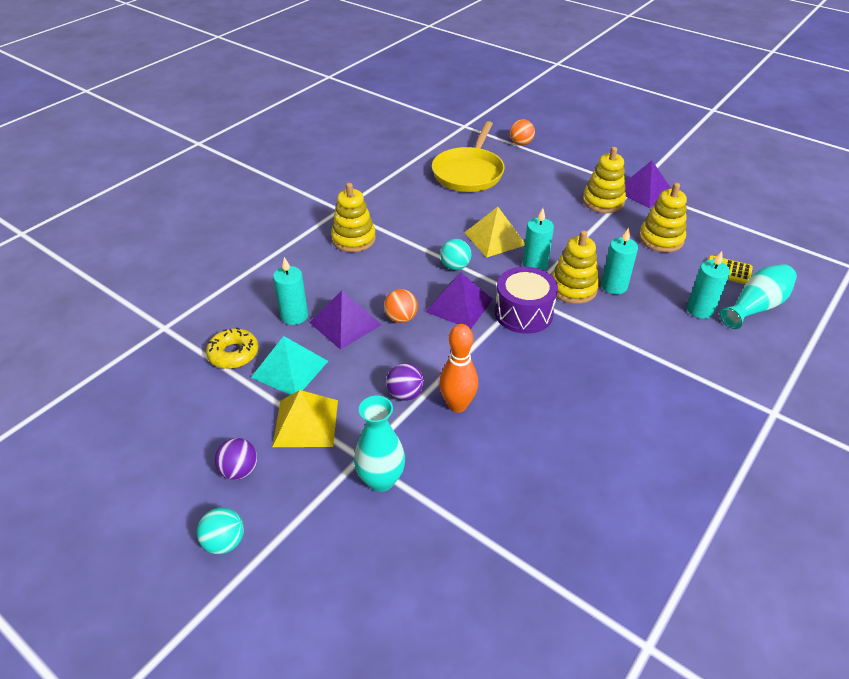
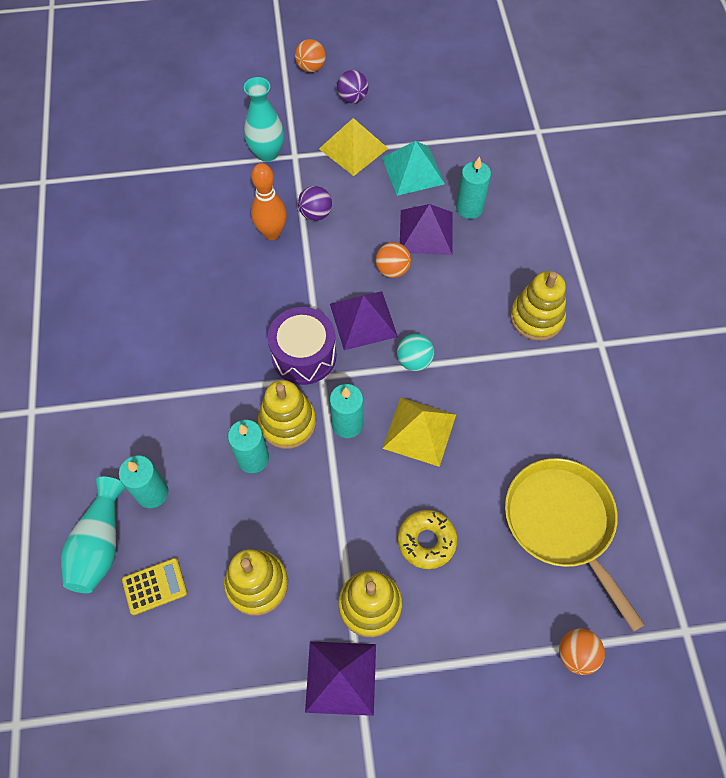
camera: 135 degrees right, 20 degrees up
(224, 542) = (311, 68): turquoise ball -> orange ball
(233, 354) = (464, 151): yellow donut -> yellow donut (426, 541)

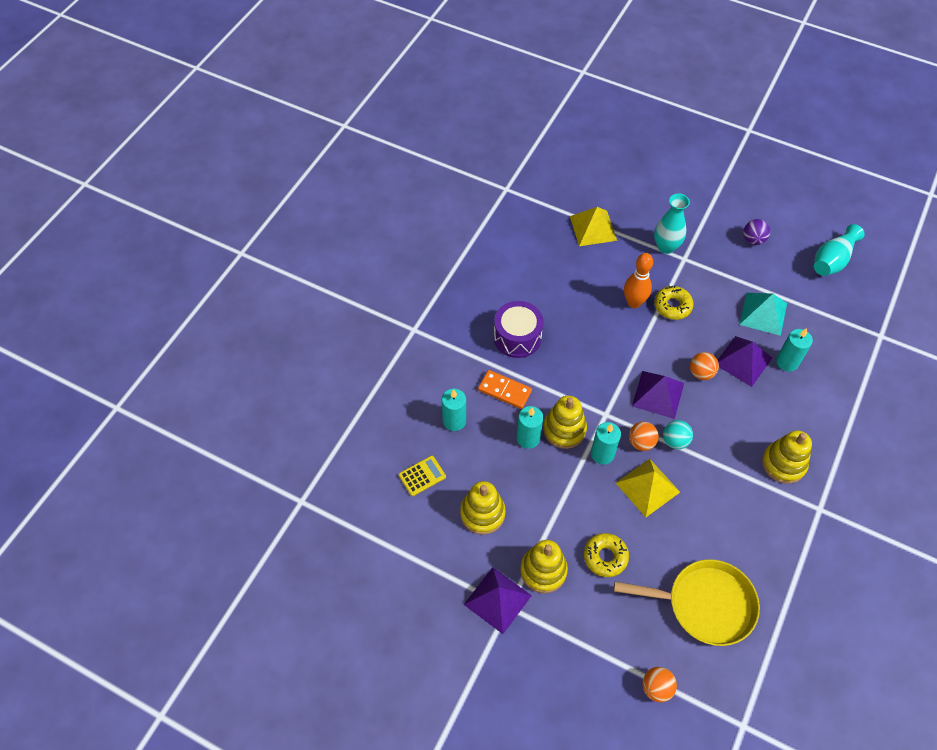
camera: 35 degrees right, 5 degrees down
(100, 545) = (405, 432): turquoise vase -> turquoise vase (832, 260)
(154, 586) = (422, 476): yellow calculator -> yellow calculator turned 45 degrees counterclockwise
(190, 419) = (504, 390): none -> orange domino
(304, 355) = (602, 394): purple drum -> purple drum (517, 337)
(311, 68) = (737, 202): orange ball -> orange ball (641, 442)
(315, 214) = (672, 306): purple ball -> yellow donut
(353, 148) = (730, 275): yellow pyramid -> yellow pyramid (593, 228)
(562, 523) = (705, 604): yellow pan -> yellow pan turned 90 degrees clockwise

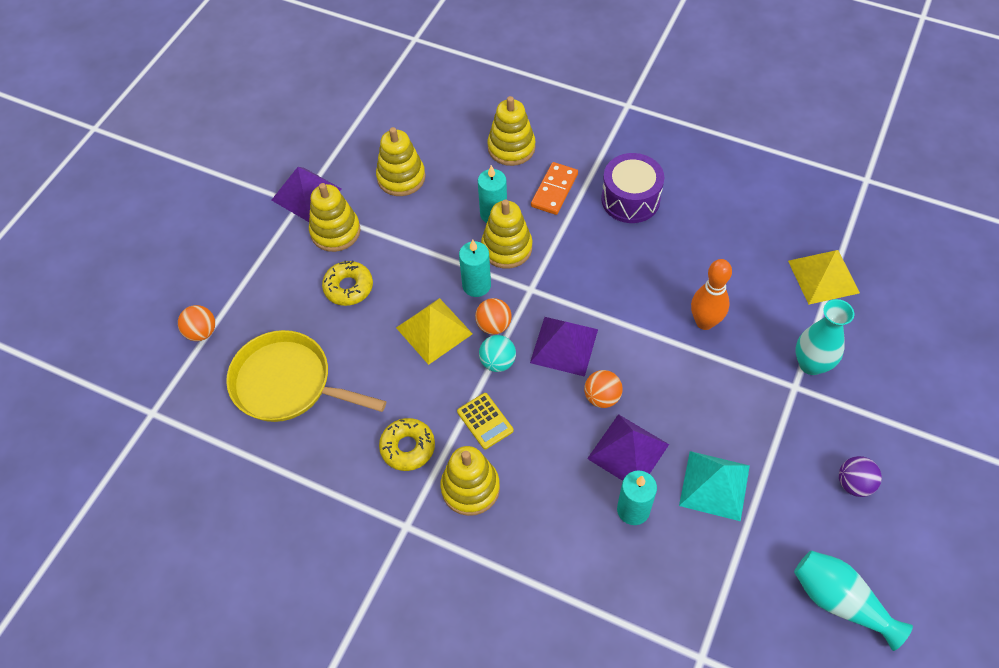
camera: 90 degrees right, 0 degrees up
(422, 476) = (444, 125): yellow calculator -> yellow calculator (485, 421)
(454, 421) = (511, 147): turquoise candle -> yellow stacking toy
(672, 306) = (707, 368): yellow donut -> yellow donut (408, 447)
(705, 604) = (288, 383): yellow pan -> yellow pan turned 105 degrees clockwise

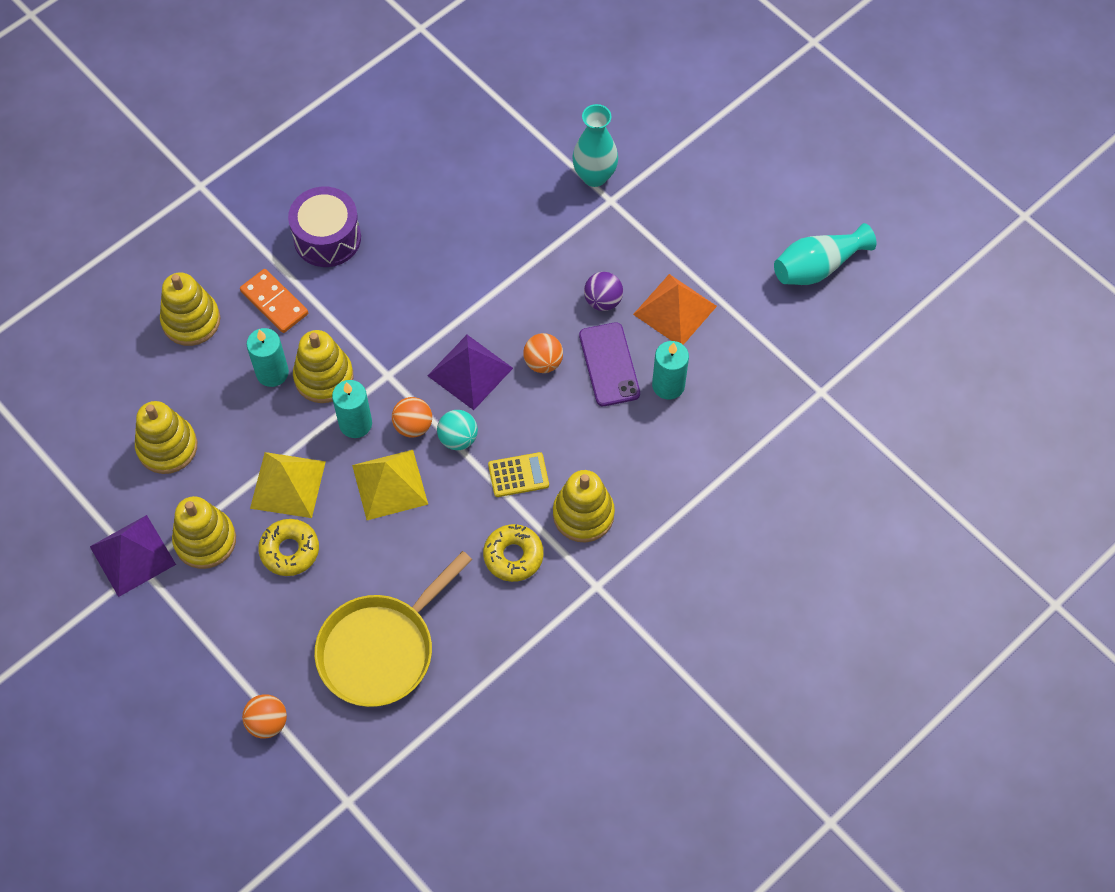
camera: 70 degrees left, 5 degrees up
(628, 451) = (609, 364): purple pyramid -> purple phone
(704, 322) = (506, 240): orange bowling pin -> none
(714, 485) = (675, 310): turquoise pyramid -> orange pyramid
(823, 276) = (509, 119): yellow pyramid -> yellow pyramid (288, 484)
(854, 484) = (722, 203): purple ball -> purple ball (603, 301)

